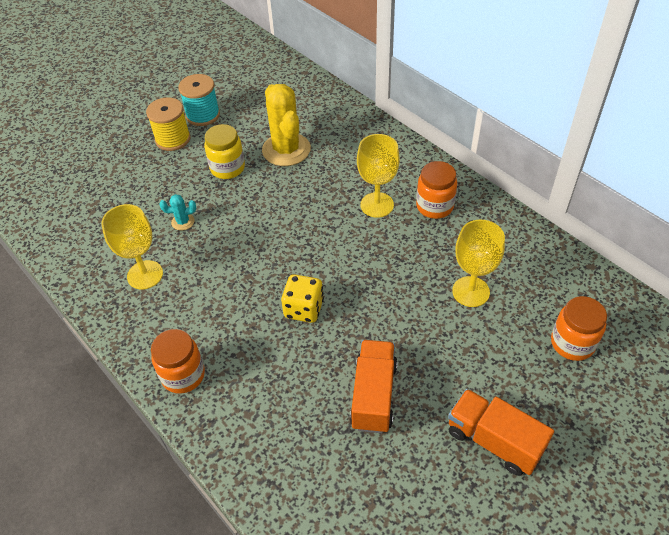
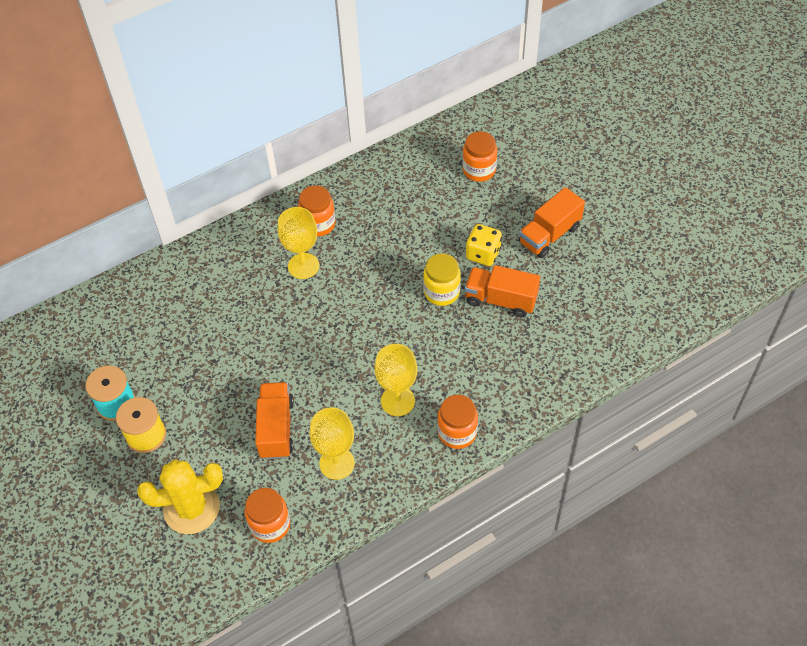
camera: 80 degrees left, 5 degrees up
(81, 238) = (270, 525): none -> orange jar
(183, 222) = (276, 428): turquoise cactus -> orange truck
(227, 168) = (212, 384): yellow jar -> yellow jar (441, 292)
(286, 150) = (203, 329): yellow cactus -> yellow cactus (191, 508)
(304, 309) = (408, 337): yellow dice -> yellow dice (483, 254)
(470, 291) = (417, 219): yellow goblet -> yellow goblet (397, 401)

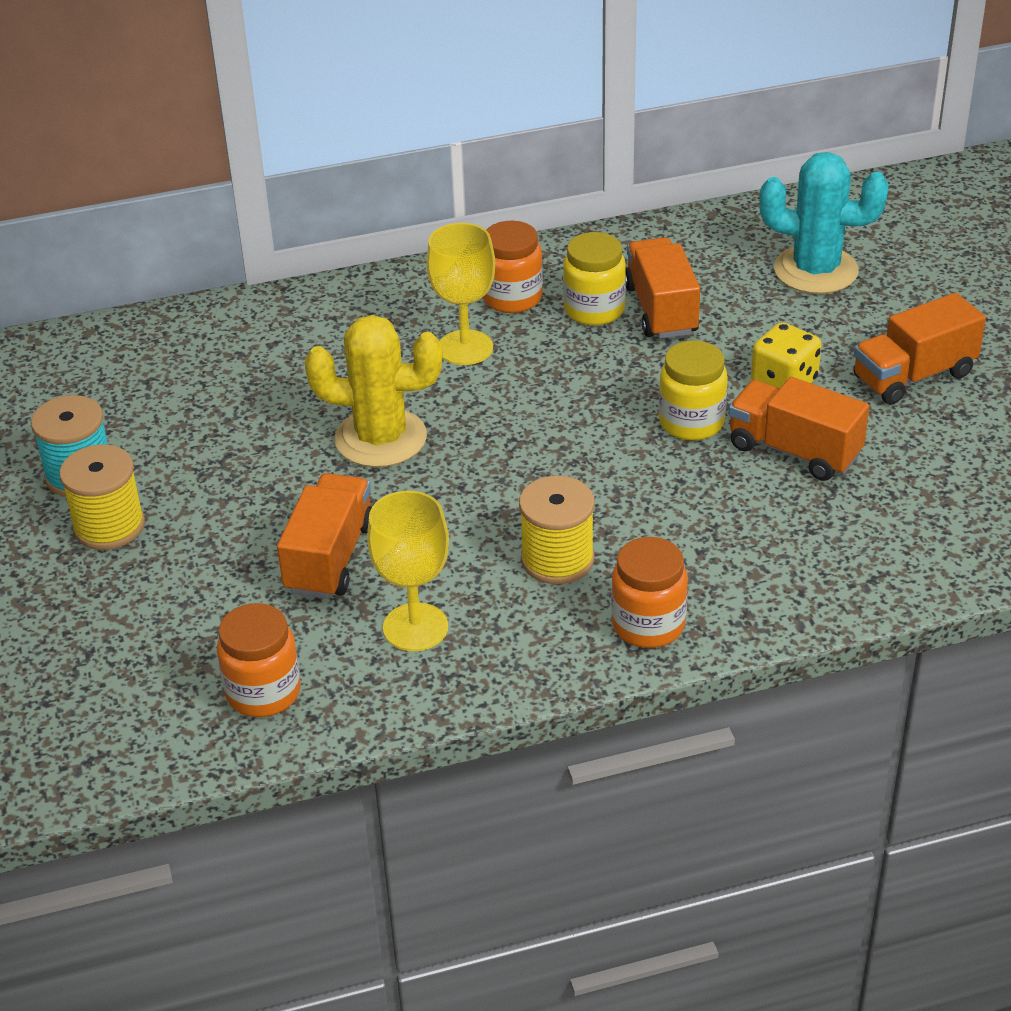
camera: 15 degrees right, 15 degrees down
(191, 508) = (140, 641): yellow cactus -> yellow cactus (381, 438)
(366, 224) = (594, 310): none -> yellow jar
(397, 401) = (557, 559): yellow goblet -> yellow spool
(403, 216) = (661, 310): none -> orange truck
(479, 170) = (815, 270): orange jar -> turquoise cactus

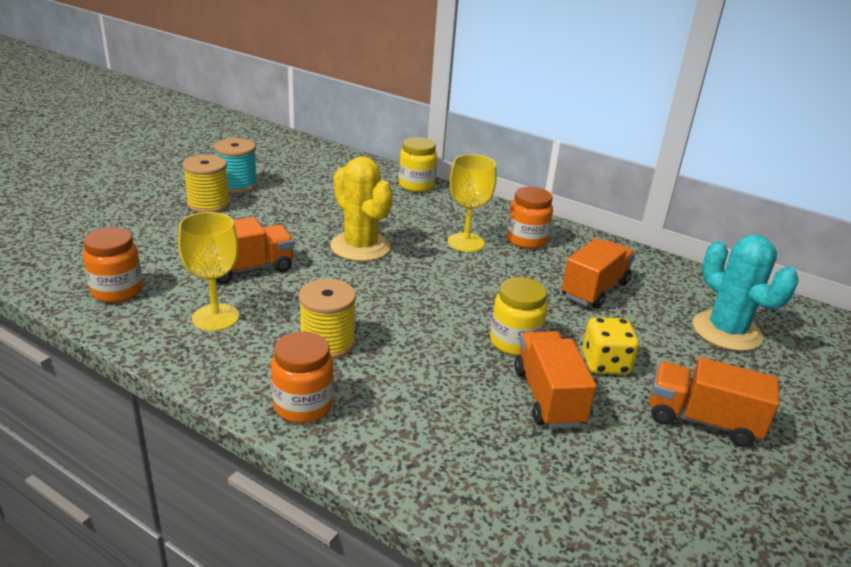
camera: 45 degrees right, 10 degrees down
(594, 310) = (558, 268): yellow jar -> yellow jar (416, 185)

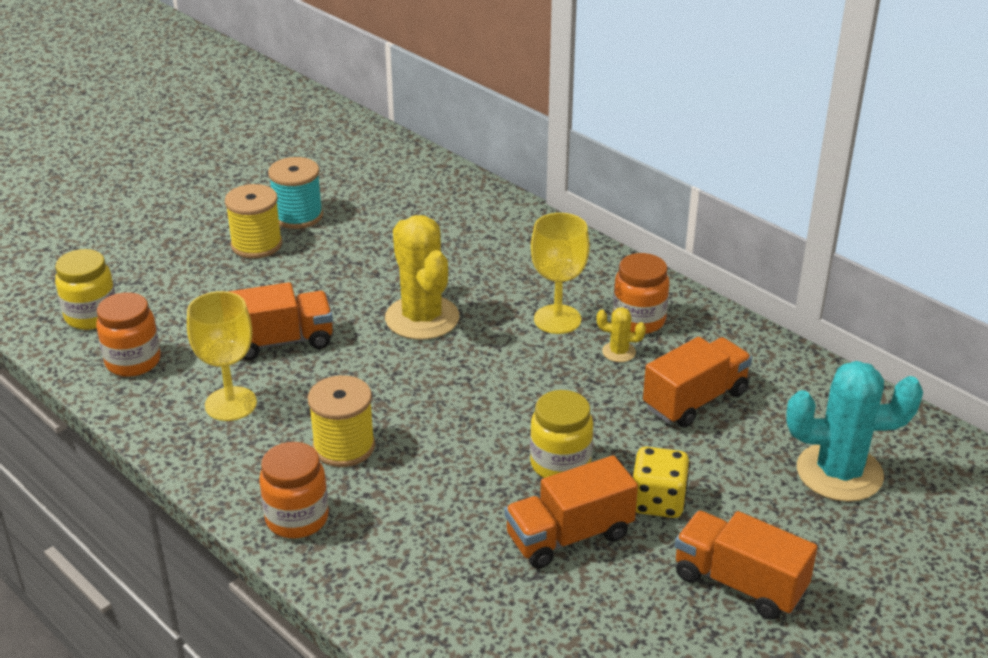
camera: 15 degrees right, 5 degrees up
(416, 185) = (526, 225): yellow jar -> yellow jar (91, 316)
(522, 261) = (619, 352): none -> yellow cactus
(548, 397) = (569, 536): orange truck -> orange truck turned 120 degrees counterclockwise
(726, 331) = (839, 473): turquoise cactus -> turquoise cactus turned 75 degrees counterclockwise

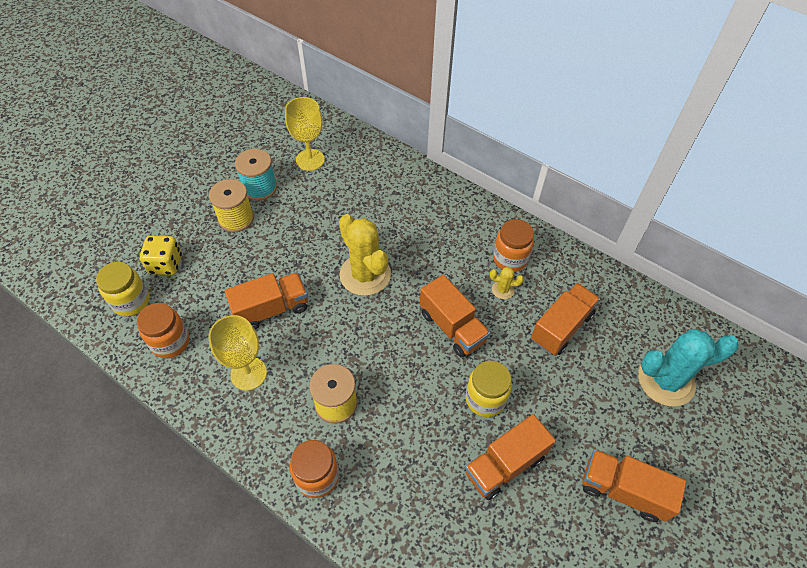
camera: 10 degrees left, 20 degrees up
(533, 384) = (452, 327): none -> orange truck
(557, 319) = (456, 264): yellow goblet -> yellow goblet (310, 160)
(658, 502) = (556, 424): yellow dice -> yellow dice (166, 264)

